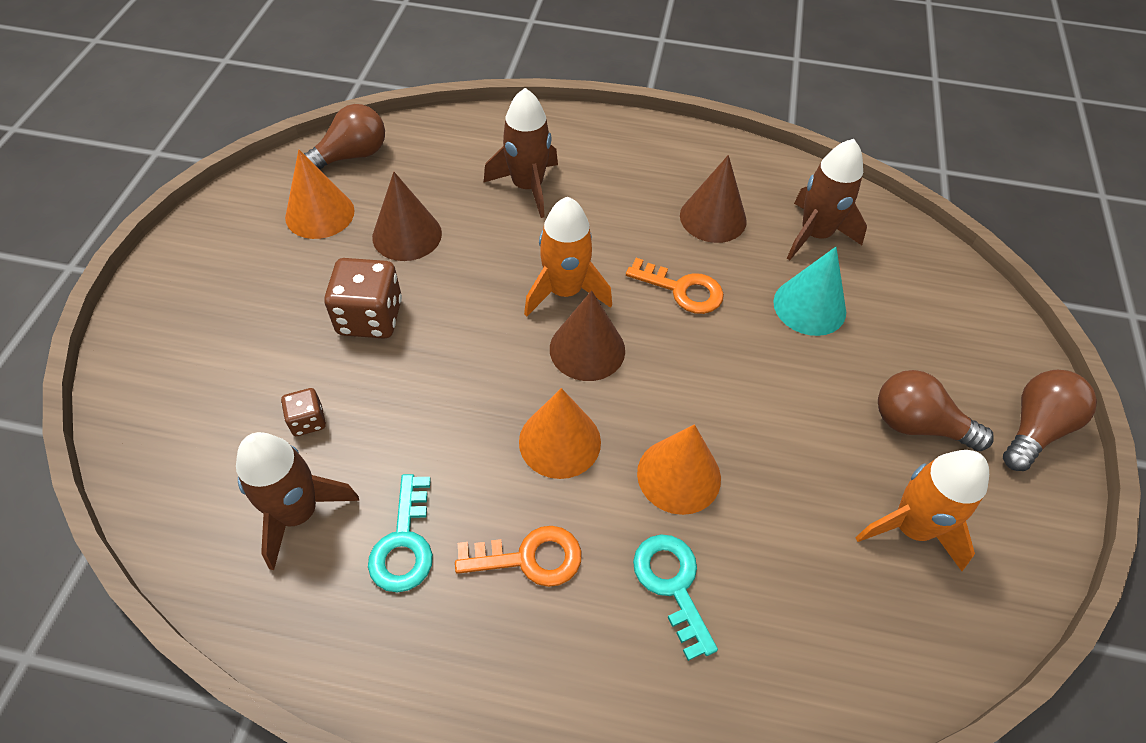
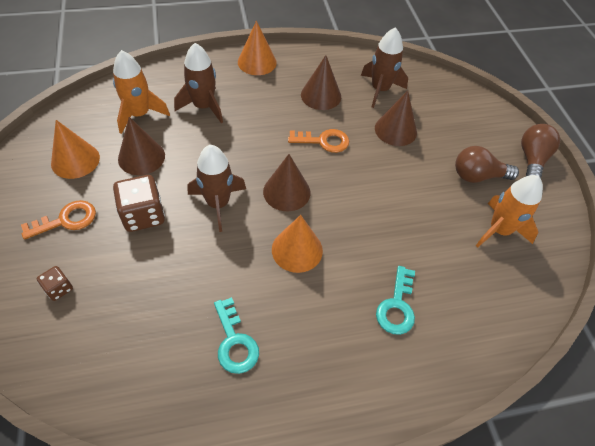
camera: 25 degrees left, 0 degrees up
(298, 513) = (158, 350): brown rocket -> brown rocket (218, 204)
(308, 421) = (135, 292): brown dice -> brown dice (59, 288)
(351, 156) = (78, 118): brown light bulb -> none
(529, 558) = (312, 322): orange key -> orange key (66, 220)
(565, 291) = (257, 162): orange rocket -> orange rocket (139, 114)
(672, 585) = (397, 306): turquoise key -> turquoise key turned 120 degrees counterclockwise
(679, 475) = (371, 245): orange cone -> orange cone (257, 62)
(809, 306) = (395, 130): turquoise cone -> brown cone

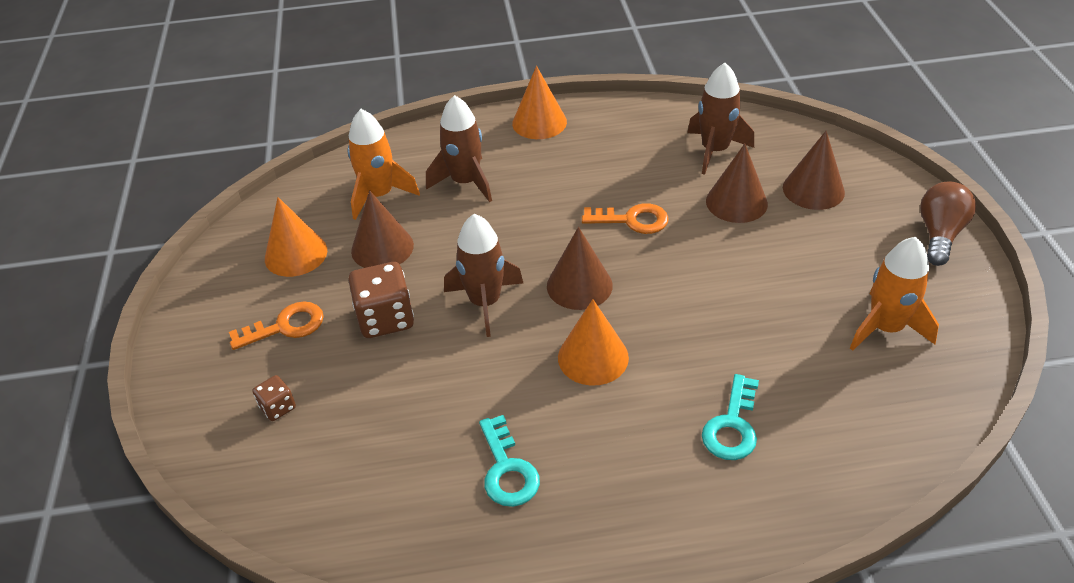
camera: 10 degrees right, 10 degrees down
(321, 95) = (629, 161): brown cone -> brown cone (813, 189)
(478, 176) = (856, 258): brown light bulb -> none

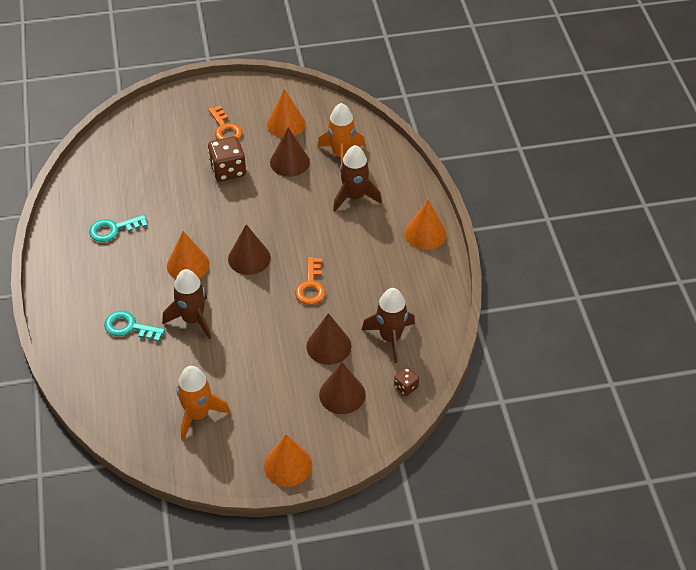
camera: 85 degrees right, 5 degrees up
(278, 407) = (166, 135): brown dice -> brown dice (406, 387)
(485, 302) = (237, 213): brown rocket -> brown rocket (193, 319)
(939, 234) = (288, 465): brown light bulb -> orange cone

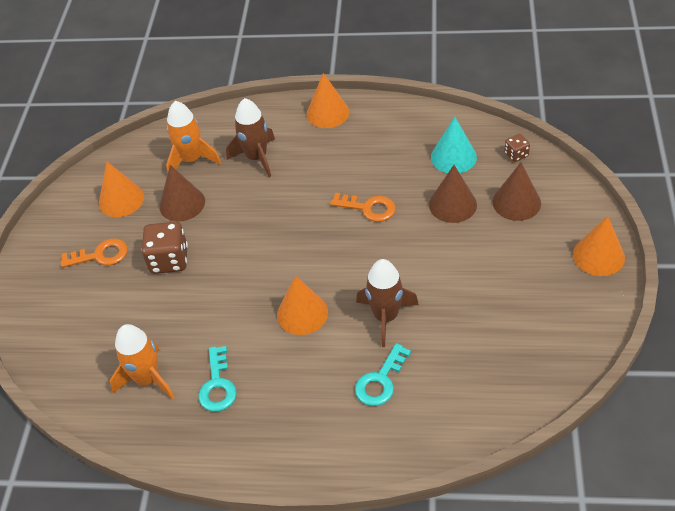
camera: 70 degrees left, 0 degrees up
(198, 415) = (522, 325): orange rocket -> orange rocket (148, 379)
(249, 258) = (311, 256): brown cone -> none
(390, 338) = (453, 157): brown rocket -> turquoise cone

